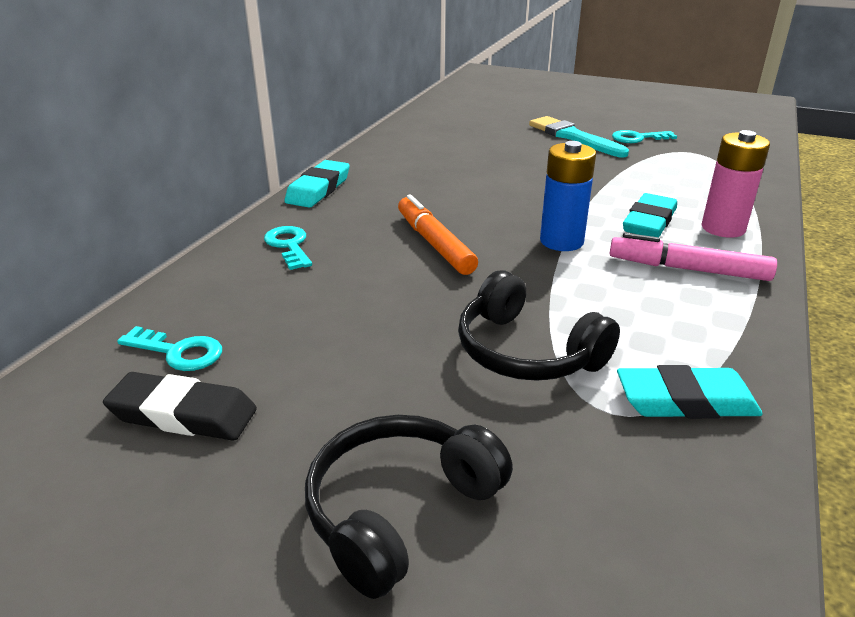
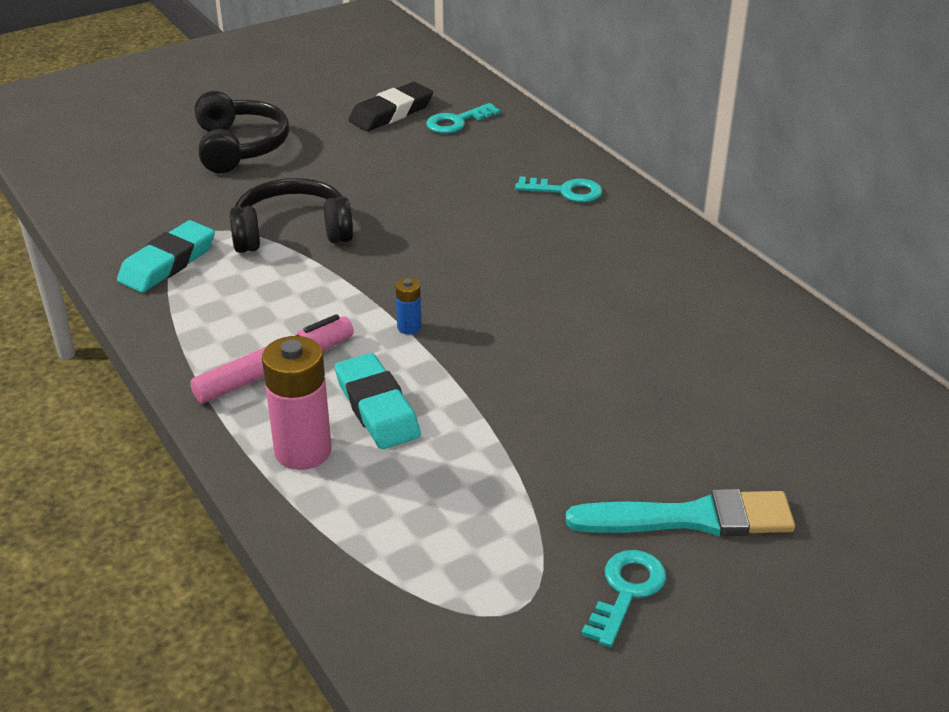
camera: 125 degrees right, 5 degrees up
(318, 189) = (683, 239): turquoise eraser -> none
(434, 243) = (488, 258): orange marker -> none
(561, 241) = (409, 327): blue battery -> blue battery, size x0.48

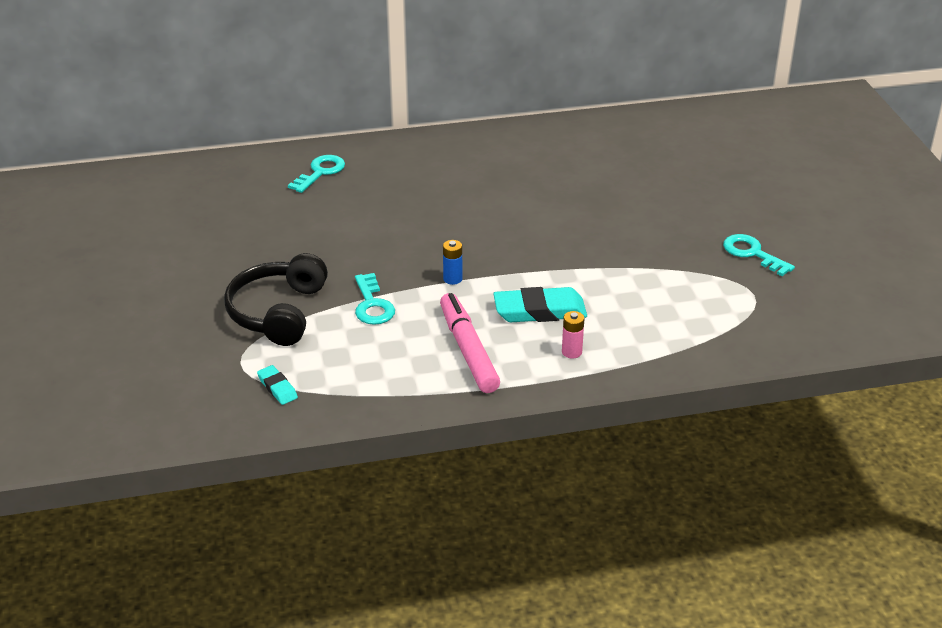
camera: 70 degrees left, 0 degrees up
(168, 263) = (277, 388): turquoise eraser -> turquoise eraser, size x0.52
(239, 147) = (102, 320): black headphones -> none
(303, 451) = (571, 352): pink battery -> pink battery, size x0.48
(391, 113) = (119, 226): black eraser -> none
(457, 122) = (167, 196): turquoise key -> turquoise key (372, 305)
(691, 518) = (701, 216): turquoise brush -> none

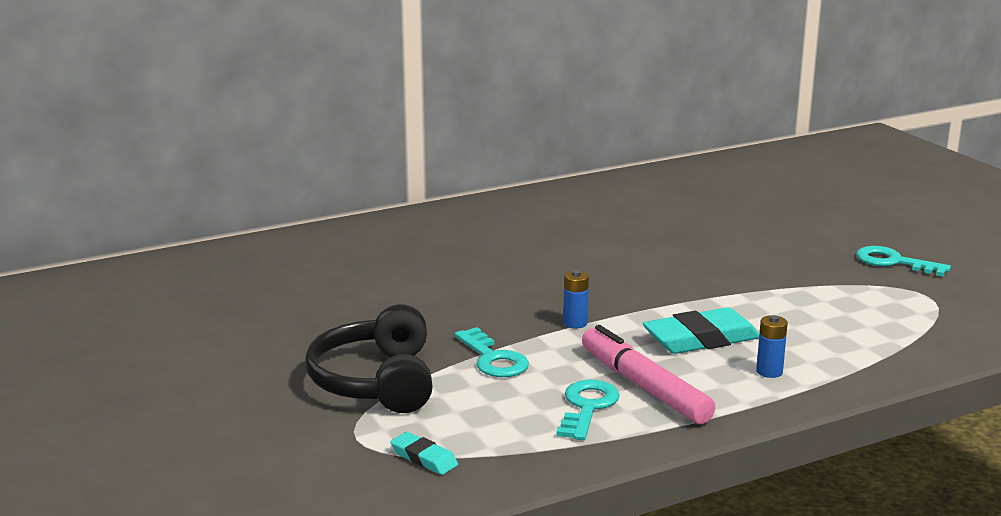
camera: 15 degrees left, 15 degrees down
(320, 172) = (347, 248): turquoise key -> turquoise key (587, 407)
(571, 352) = (769, 372): pink battery -> blue battery

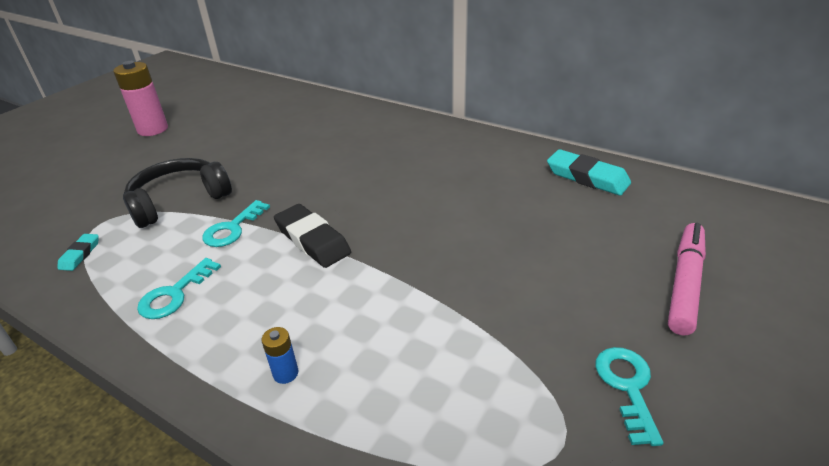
camera: 60 degrees right, 15 degrees up
(103, 375) = (153, 129): none -> pink battery
(575, 323) = (312, 240): blue battery -> black eraser
(587, 407) = (175, 294): turquoise key -> turquoise key turned 135 degrees clockwise
(644, 386) = (221, 310): pink marker -> pink marker (685, 283)
(701, 339) = (326, 310): turquoise eraser -> turquoise eraser (587, 177)

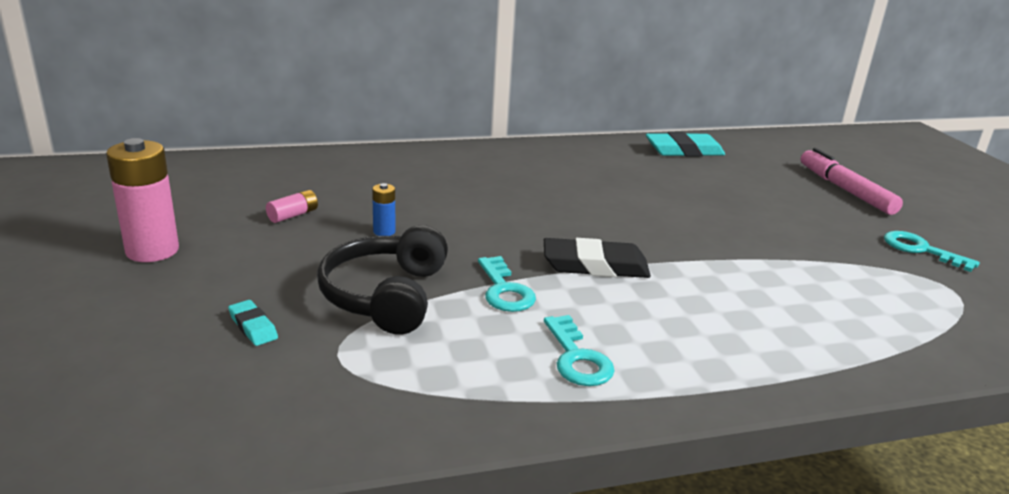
camera: 50 degrees left, 10 degrees down
(80, 254) = (391, 389): turquoise eraser -> turquoise eraser (253, 327)
(237, 132) = (293, 215): none -> pink battery
(285, 373) = (775, 348): blue battery -> blue battery (384, 231)

